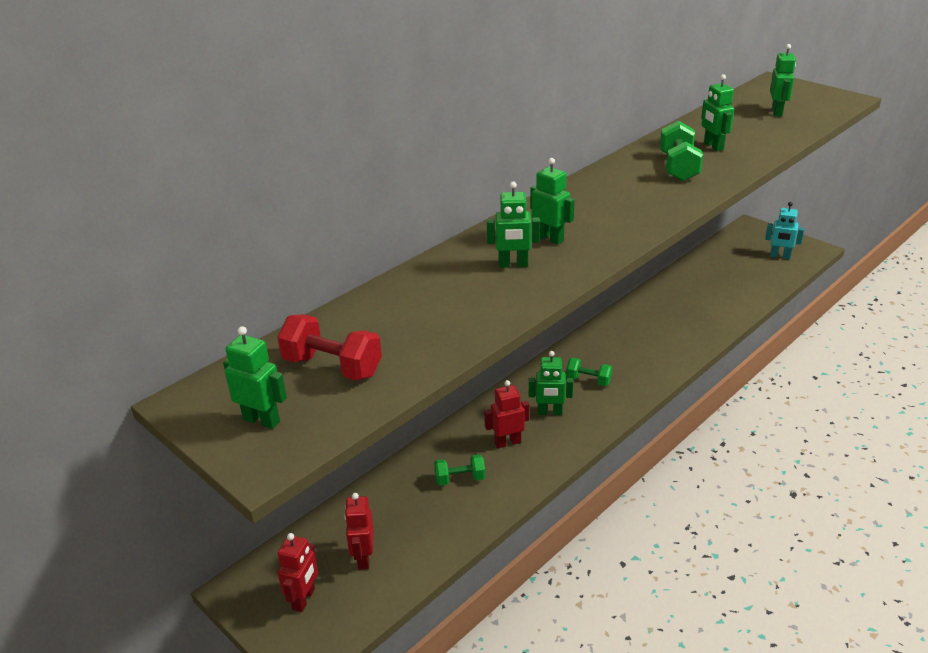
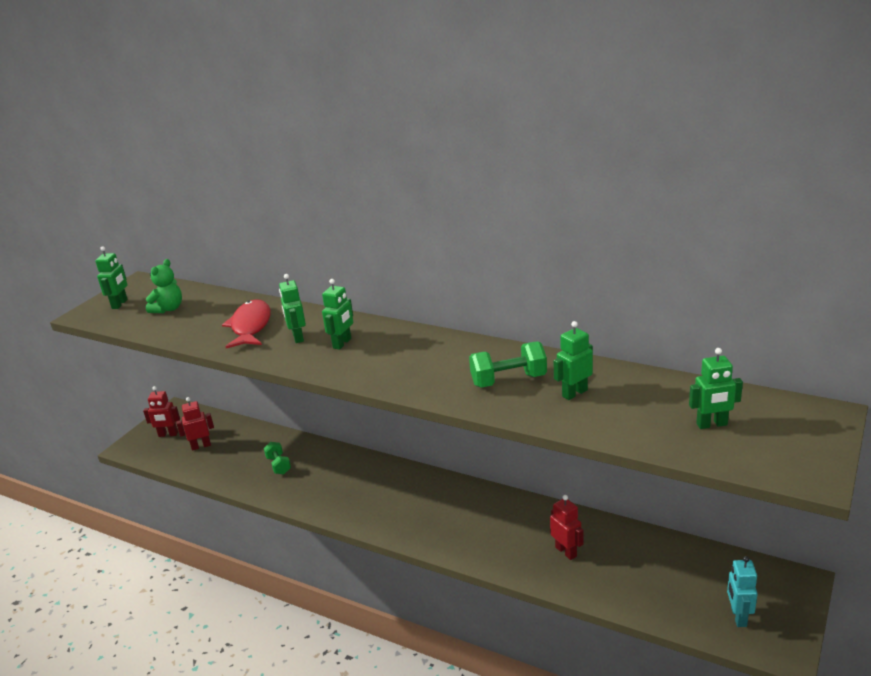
camera: 75 degrees right, 5 degrees down
(332, 367) = (168, 309): red dumbbell -> green teddy bear
(455, 296) = (250, 326): none -> red fish
(507, 442) = (323, 478): red robot -> red robot (566, 551)
(549, 412) = (365, 491): green robot -> none
(588, 380) = (416, 504): green dumbbell -> none

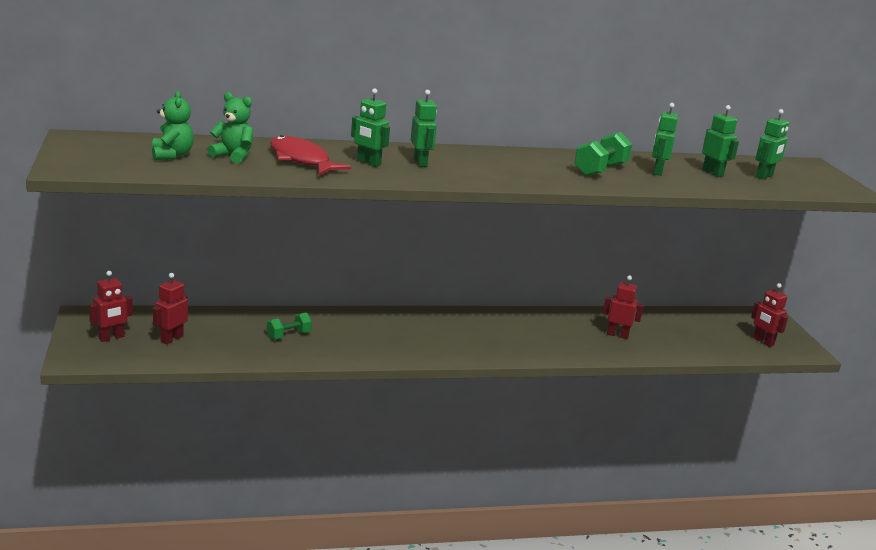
camera: 45 degrees left, 5 degrees down
(120, 304) = (96, 156): green robot -> green robot (713, 173)
(208, 315) = (233, 156): none -> green teddy bear
(278, 465) = (288, 335): green dumbbell -> green dumbbell turned 60 degrees counterclockwise
(738, 617) = (763, 341): turquoise robot -> red robot

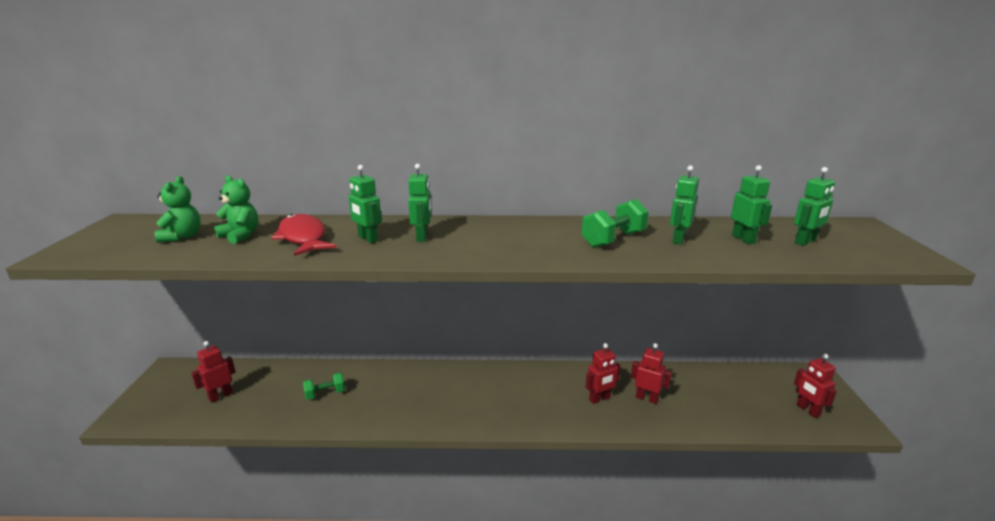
camera: 15 degrees right, 0 degrees up
(111, 338) = (171, 394): red robot -> red robot (600, 399)

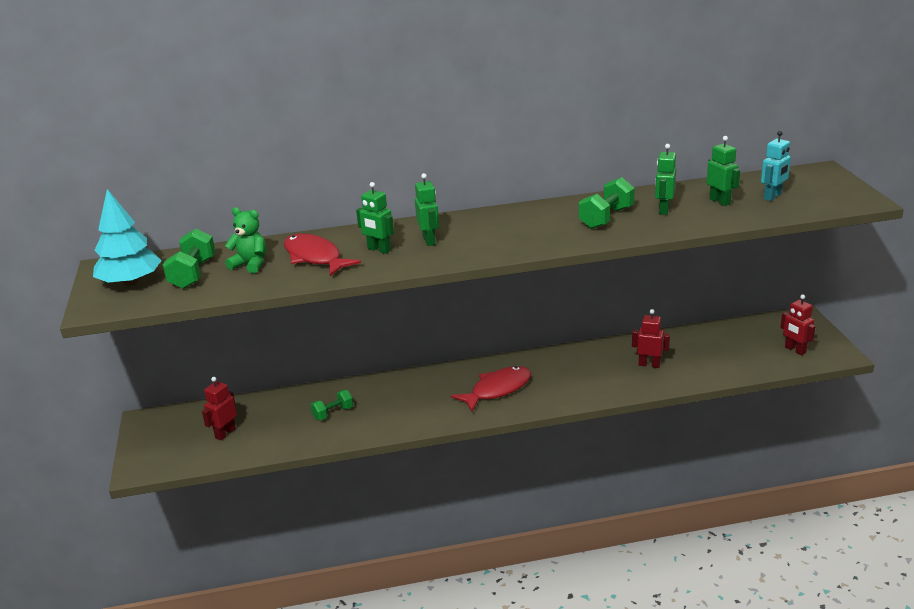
camera: 10 degrees left, 5 degrees up
(122, 236) = (130, 282): none -> turquoise tree
(182, 237) = (193, 274): green teddy bear -> green dumbbell
(487, 398) = (497, 389): none -> red fish
(600, 399) = (605, 372): red robot -> none
(805, 242) = (772, 196): green robot -> turquoise robot

